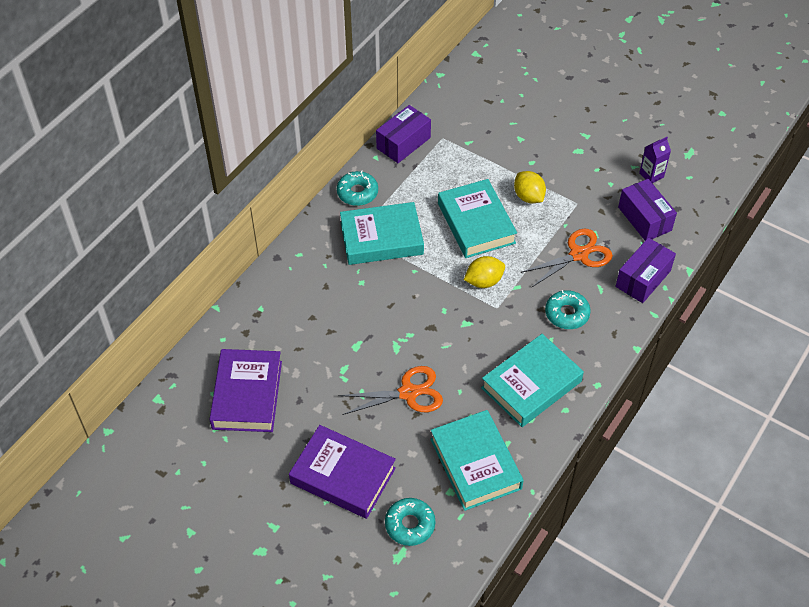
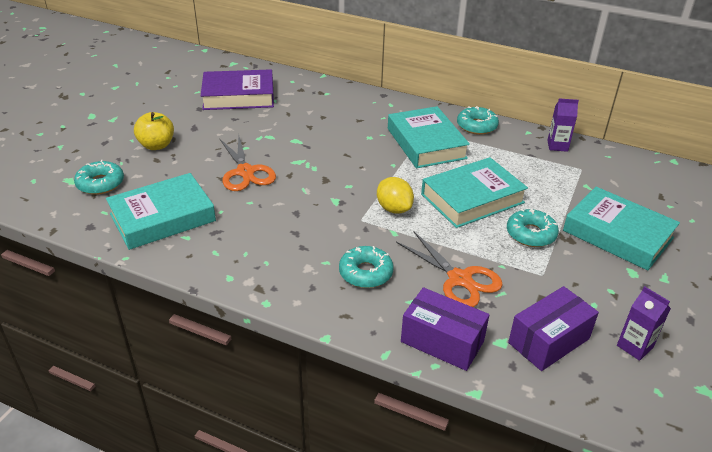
camera: 80 degrees right, 15 degrees down
(343, 476) = (157, 145): purple book -> yellow apple
(403, 143) = (557, 146): purple box -> purple carton
(528, 197) = (531, 234): yellow lemon -> turquoise donut
(531, 385) = (261, 250): turquoise book -> turquoise book (617, 234)

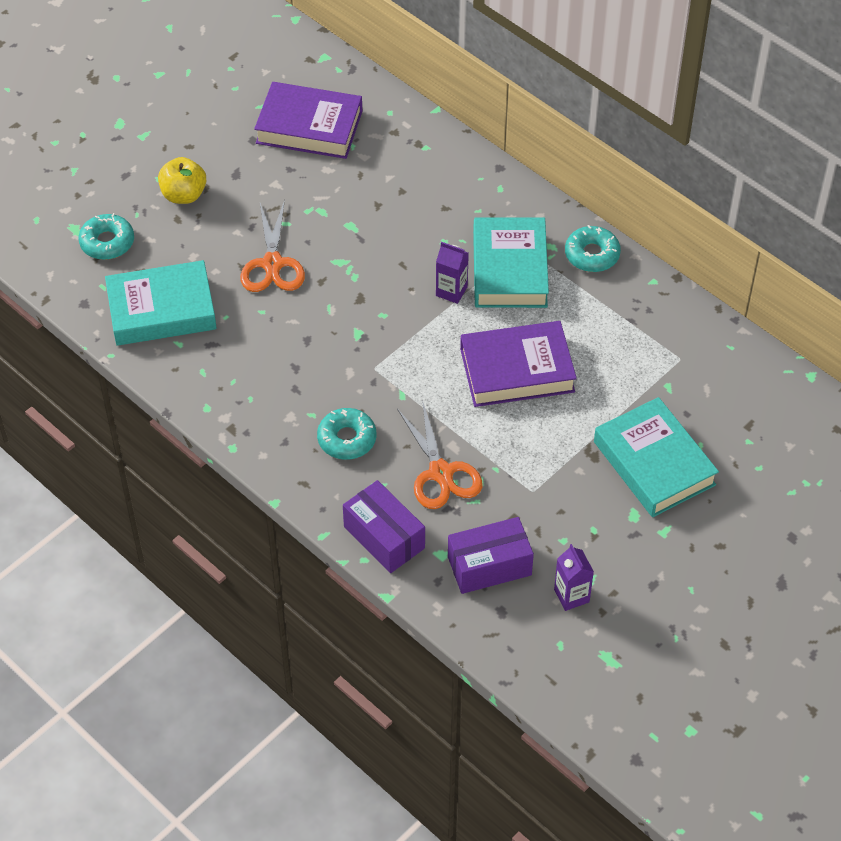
camera: 20 degrees right, 15 degrees up
(394, 209) = (418, 362): yellow lemon -> none
(472, 198) = (517, 370): turquoise book -> purple book
(531, 234) = (554, 437): turquoise donut -> none
(557, 146) = (676, 314): purple carton -> purple carton (451, 291)

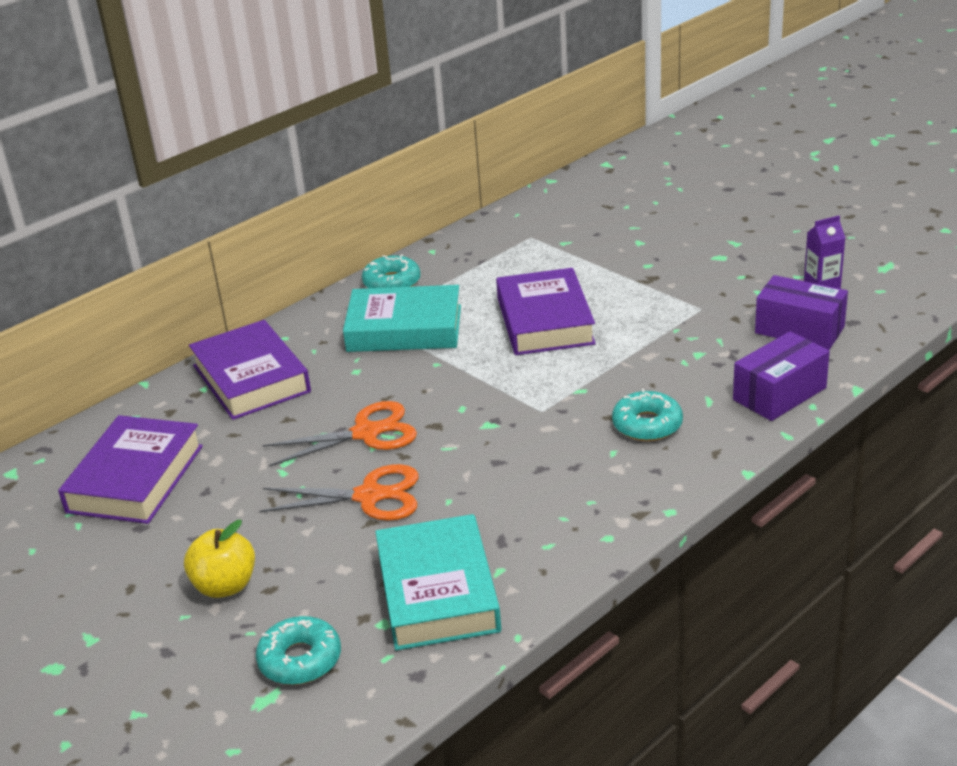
camera: 85 degrees left, 20 degrees down
(437, 175) = (251, 378): none -> purple book
(441, 473) = (686, 361): orange scissors -> orange scissors (366, 433)
(451, 291) = (431, 363): purple carton -> none
(489, 566) = (799, 330): purple box -> purple box turned 45 degrees counterclockwise
(654, 463) = (657, 248): turquoise book -> none

